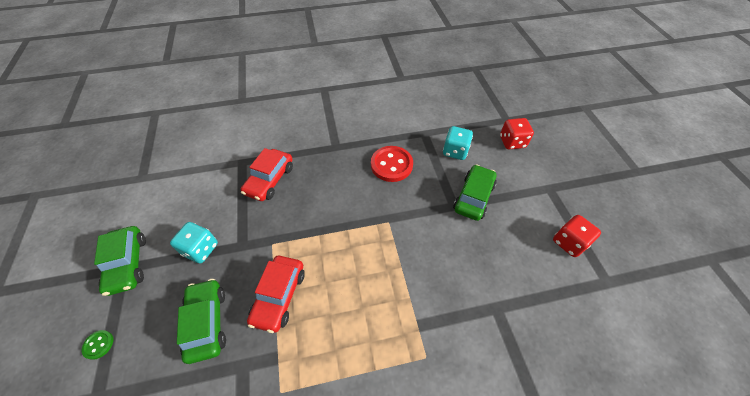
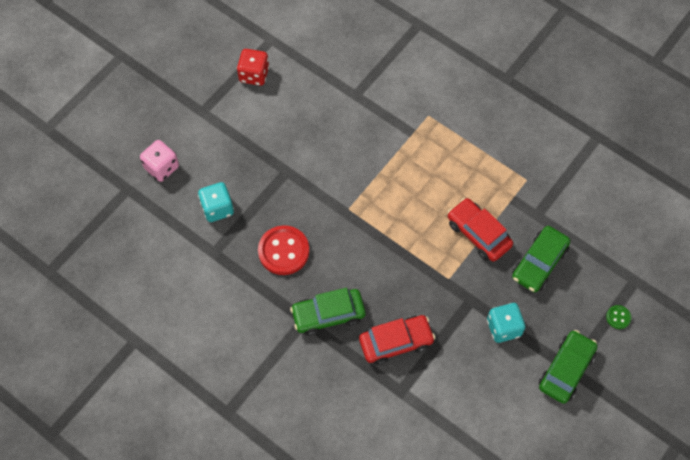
camera: 130 degrees left, 10 degrees up
(279, 296) = (478, 234): red car -> red car turned 105 degrees counterclockwise
(473, 197) = (264, 162): green car -> green car (328, 315)
(512, 142) = (161, 167): red dice -> pink dice

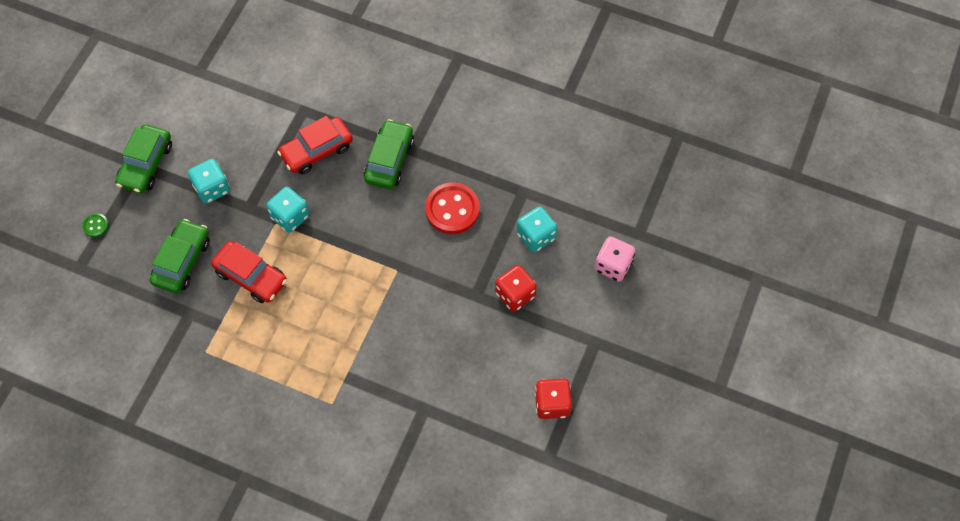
camera: 165 degrees right, 0 degrees up
(253, 163) = (515, 294): none -> red dice
(328, 315) = (389, 160): green car -> green car turned 45 degrees counterclockwise
(434, 281) = (290, 217): none -> turquoise dice

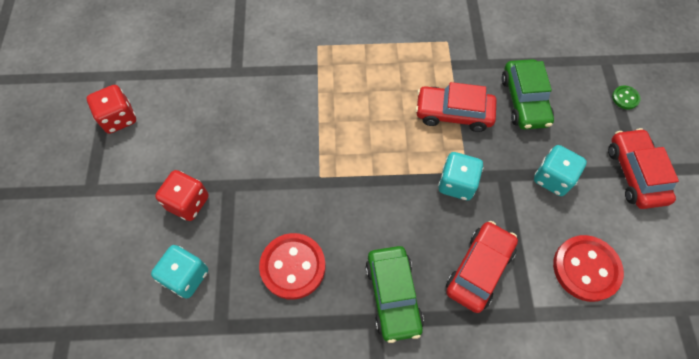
camera: 155 degrees right, 0 degrees up
(146, 164) = (635, 174): green car -> red car
(240, 119) = (586, 269): none -> red button
(613, 265) = (87, 279): pink dice -> none

